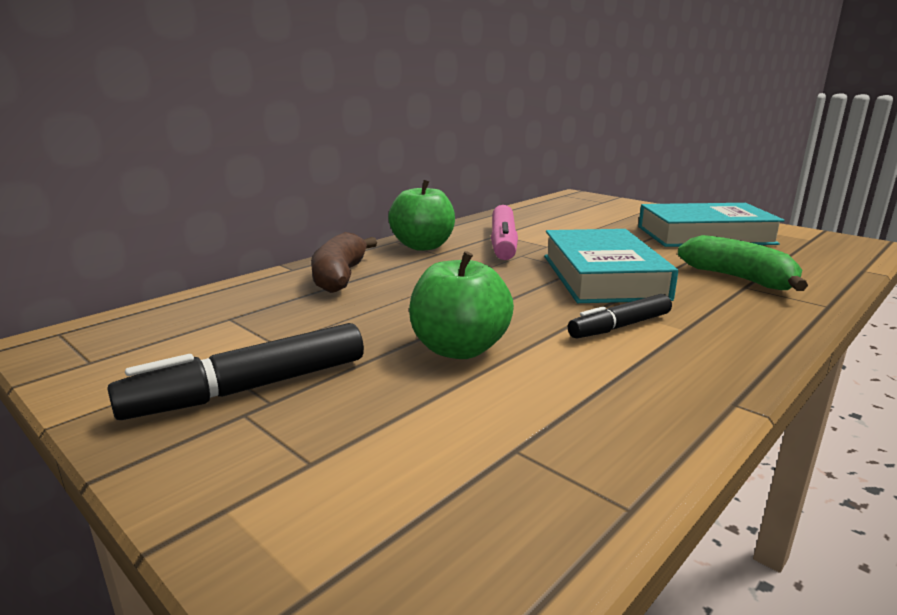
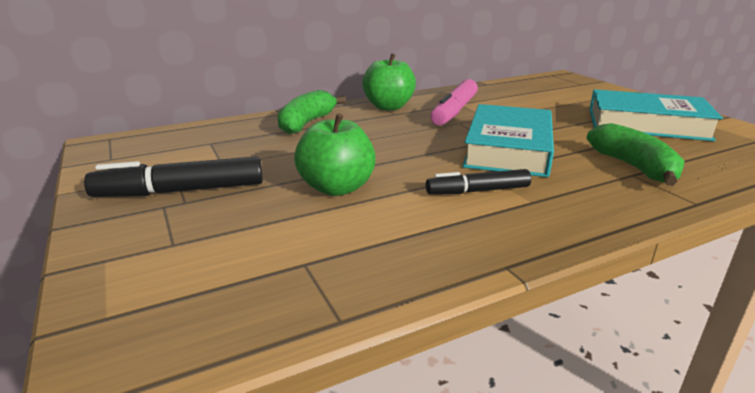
camera: 20 degrees right, 5 degrees up
(340, 276) = (306, 123): brown banana -> green banana

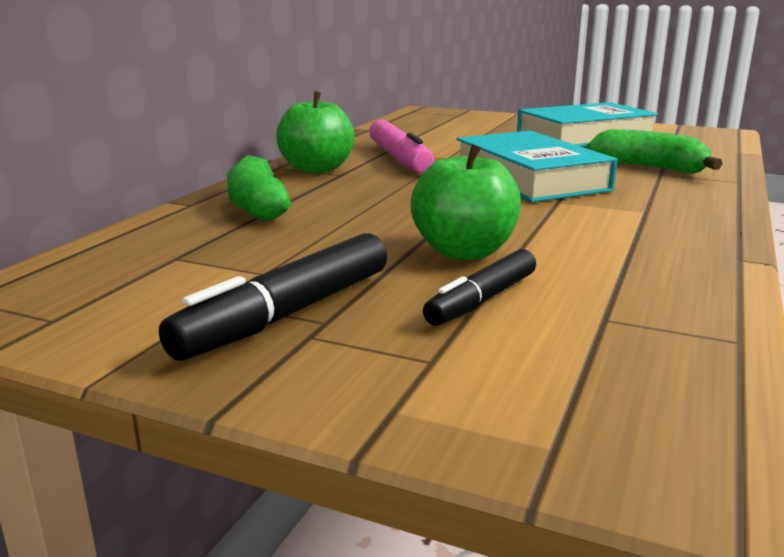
camera: 40 degrees left, 5 degrees down
(477, 191) = (589, 216): black marker -> black marker (481, 300)

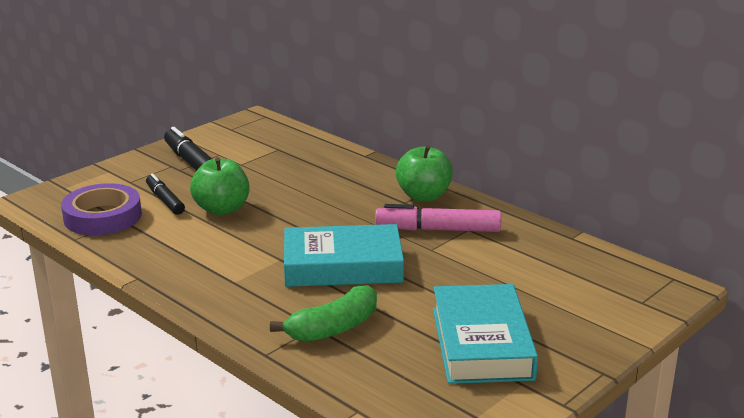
camera: 110 degrees right, 5 degrees up
(257, 205) = (347, 171): green banana -> none
(620, 340) = (102, 216): none -> purple tape

